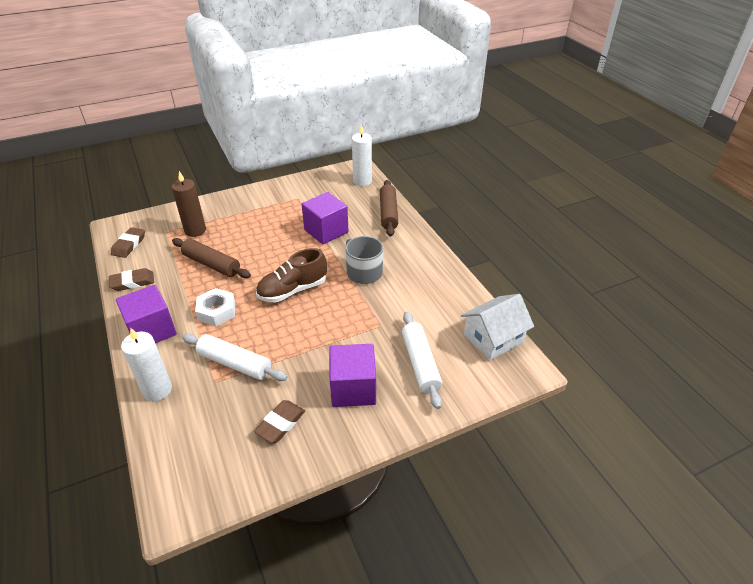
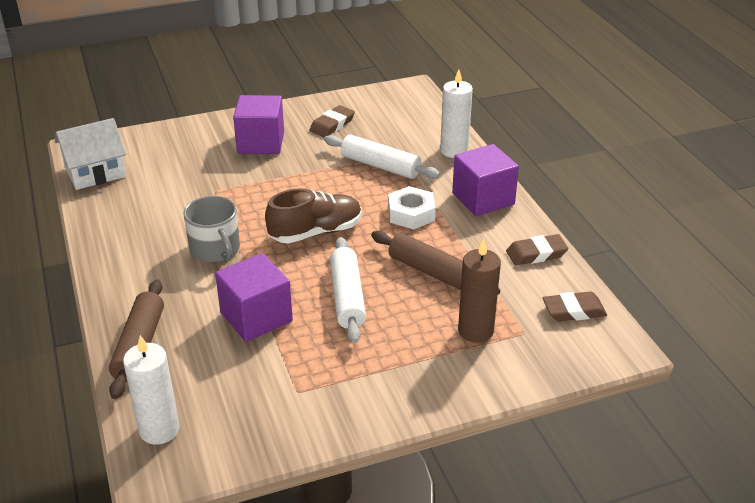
camera: 175 degrees left, 5 degrees down
(129, 245) = (574, 310): brown eraser -> brown eraser turned 60 degrees clockwise
(420, 363) = (186, 157): white rolling pin -> white rolling pin (347, 297)

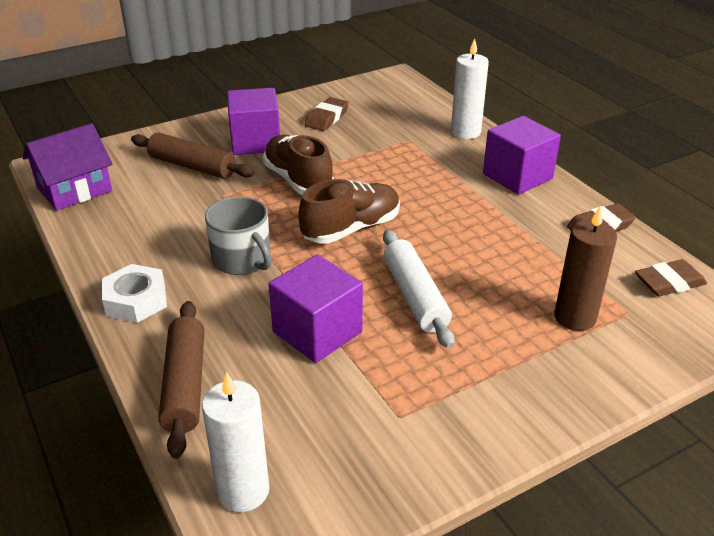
camera: 10 degrees left, 0 degrees up
(95, 172) = (74, 189): white house -> purple house
(286, 183) = (298, 180): none -> brown shoe
(380, 166) = (395, 154): white rolling pin -> none
(411, 214) = (448, 199): white nut -> white nut (136, 300)
(432, 272) = (498, 258): brown rolling pin -> brown rolling pin (192, 166)

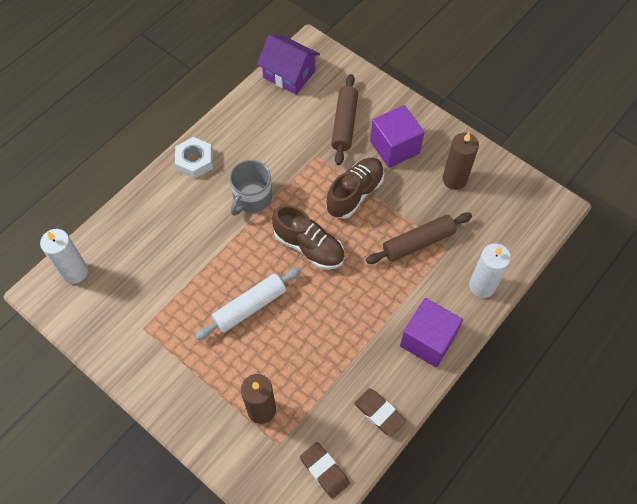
camera: 70 degrees right, 25 degrees up
(185, 385) = (136, 215): brown rolling pin -> brown rolling pin (418, 242)
(317, 332) = (198, 263): purple cube -> none
(327, 118) = (454, 179): brown eraser -> brown candle

